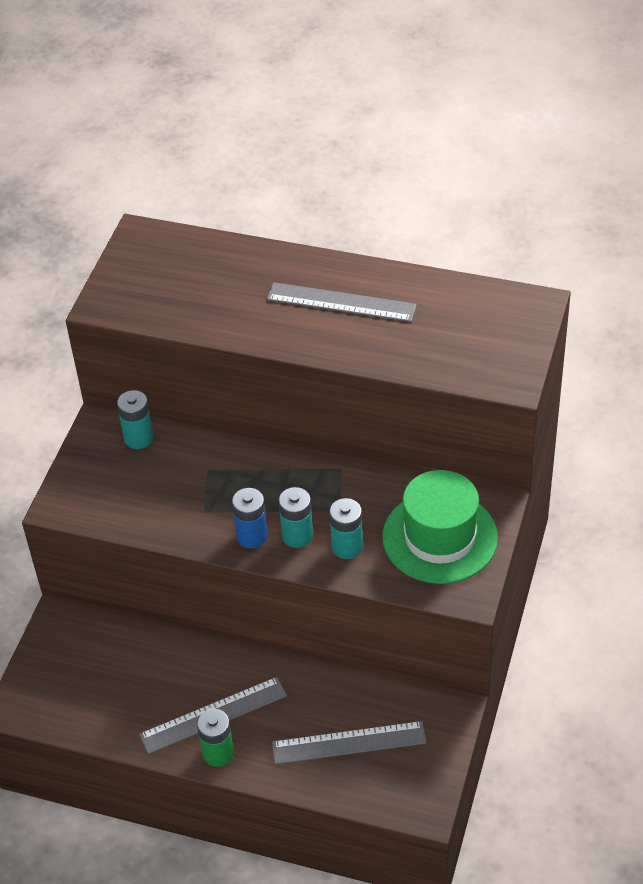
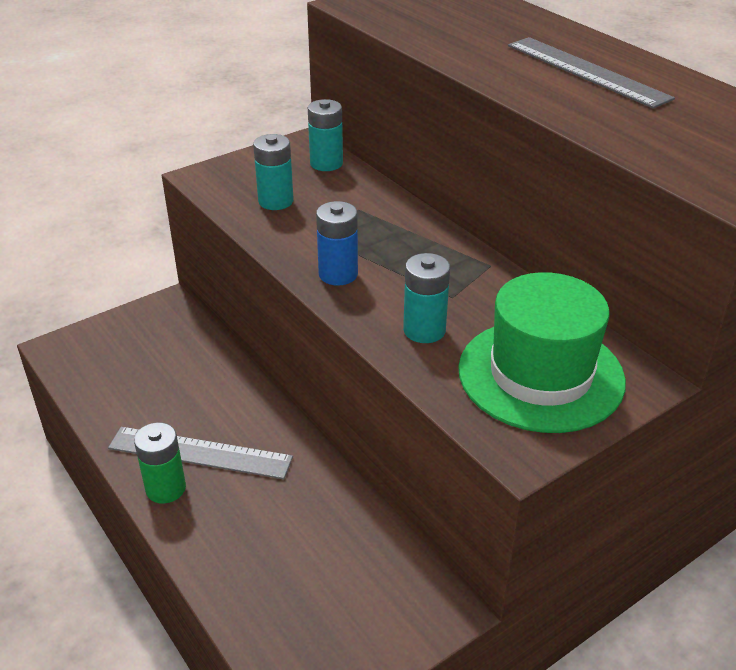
camera: 35 degrees right, 10 degrees down
(297, 535) = (383, 295): turquoise battery -> turquoise battery (276, 201)
(349, 743) = (297, 564): grey ruler -> none

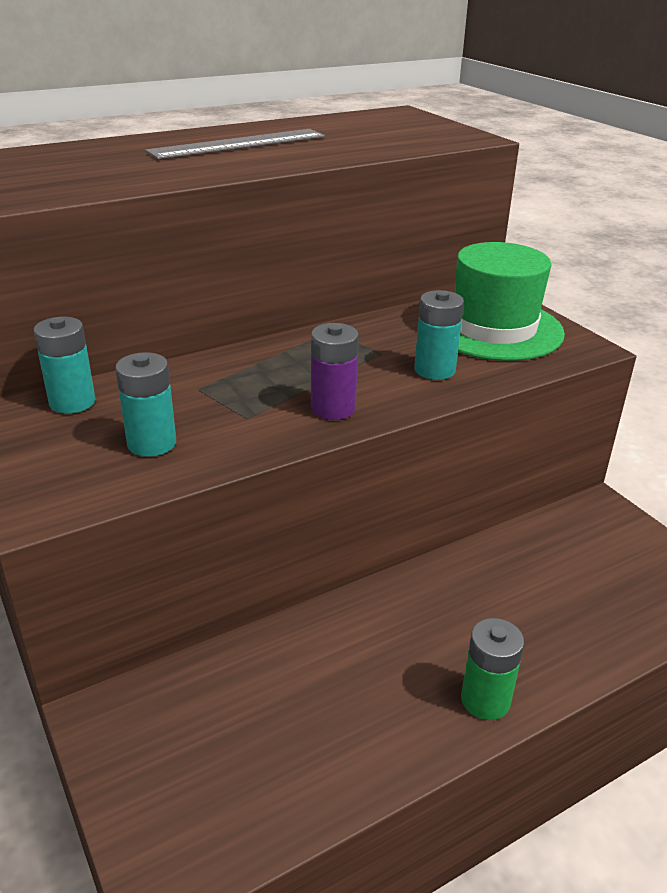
camera: 85 degrees left, 5 degrees down
(200, 453) = (425, 668): grey ruler -> none
(338, 274) = (333, 408): blue battery -> purple battery

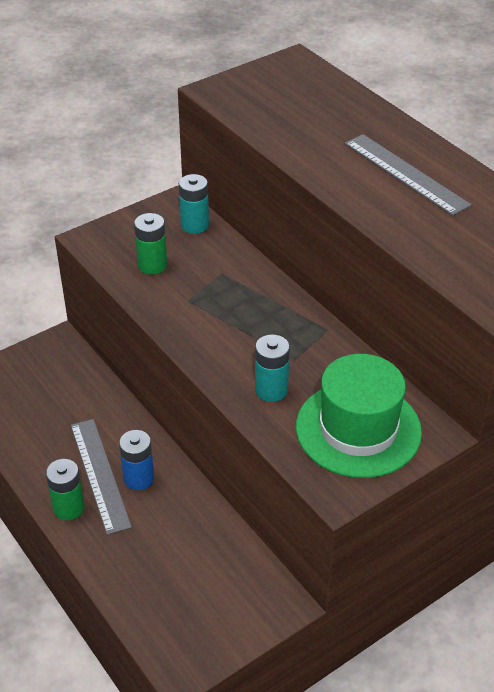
camera: 85 degrees right, 10 degrees up
(152, 443) = (152, 265): turquoise battery -> green battery
(333, 408) = (204, 338): purple battery -> none
(419, 661) = (99, 474): none -> grey ruler
(427, 617) = (139, 478): none -> blue battery

